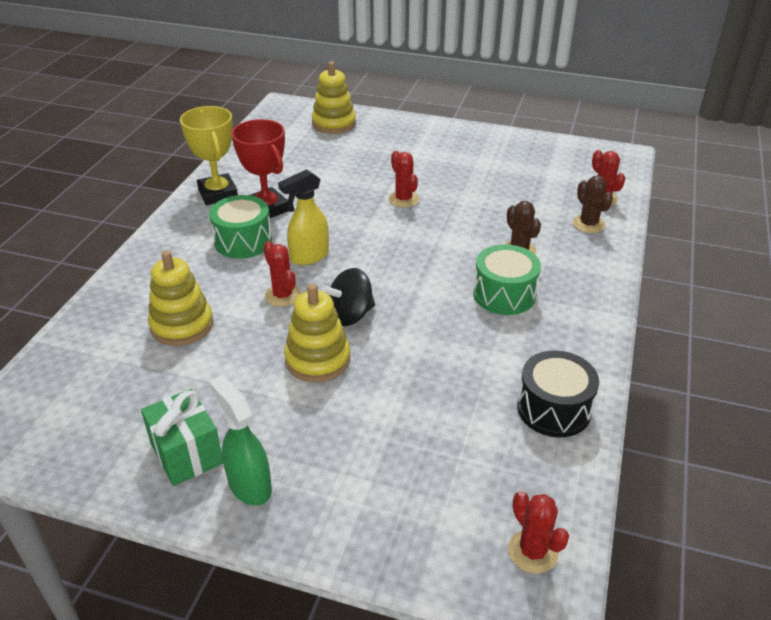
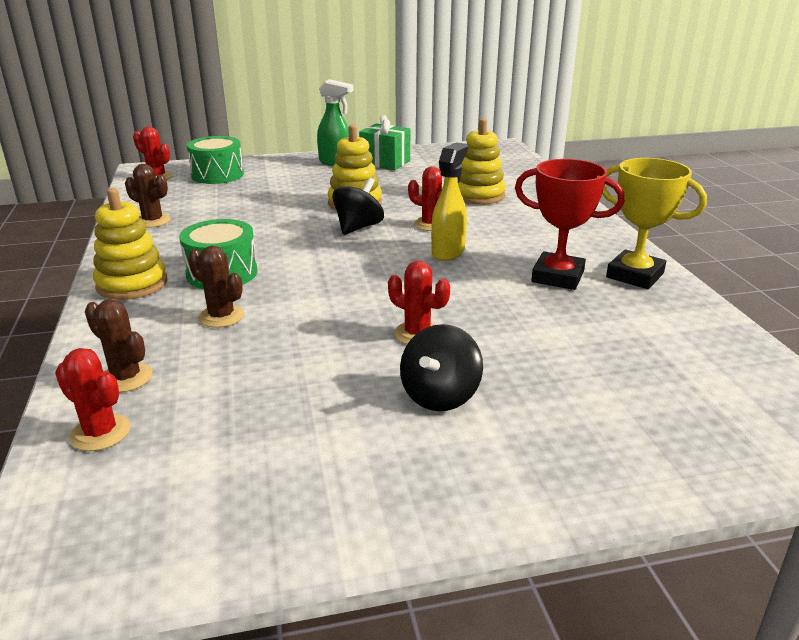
camera: 150 degrees right, 10 degrees down
(243, 241) = (528, 246): green drum -> green drum (217, 175)
(334, 123) = (698, 432): yellow stacking toy -> yellow stacking toy (132, 284)
(425, 166) = (440, 396): none -> black spinning top
(553, 409) = (153, 221): black drum -> brown cactus

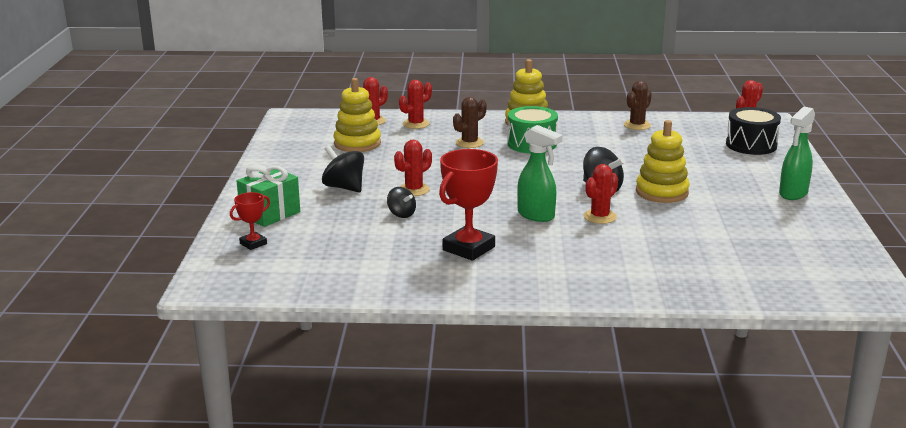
camera: 105 degrees right, 5 degrees down
(126, 378) = (416, 124): brown cactus -> red cactus
(217, 175) = (751, 145): green drum -> black drum
(385, 162) = (794, 217): green gift -> green gift (270, 214)
(448, 252) = (536, 215): yellow spray bottle -> green spray bottle
(478, 195) = (675, 249): yellow stacking toy -> yellow stacking toy (357, 144)
(502, 330) = (401, 214): none -> black spinning top
(634, 275) = (454, 281): yellow trophy -> none
(697, 436) = (253, 243): none -> red trophy

